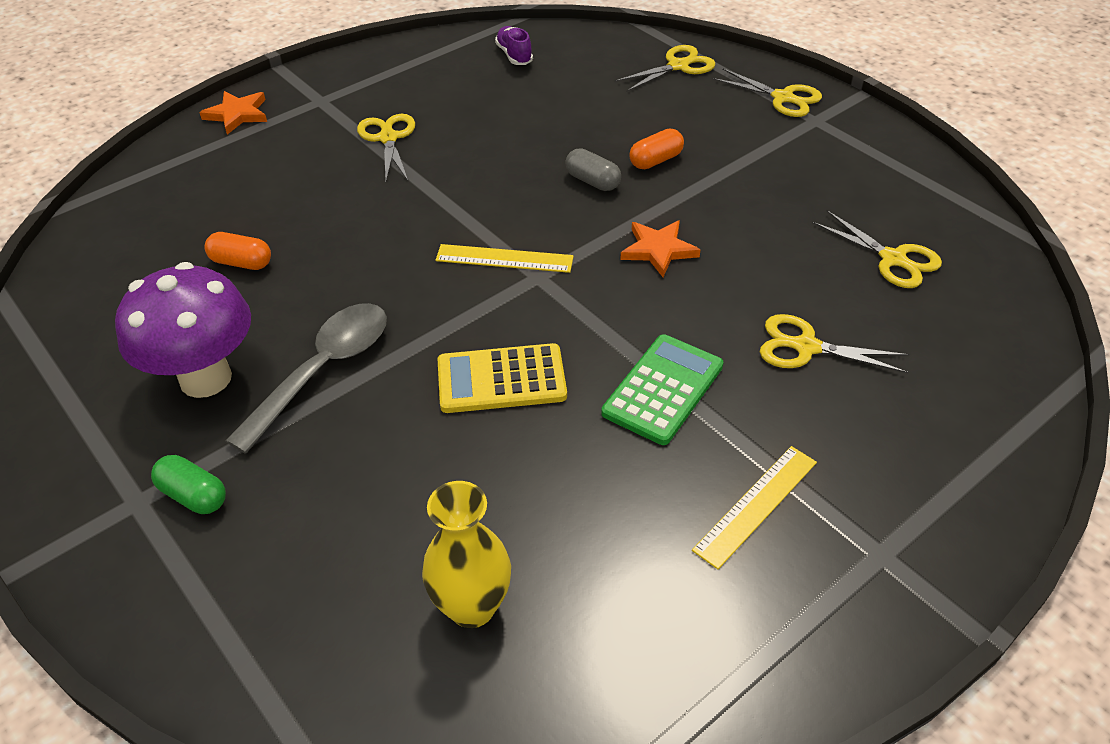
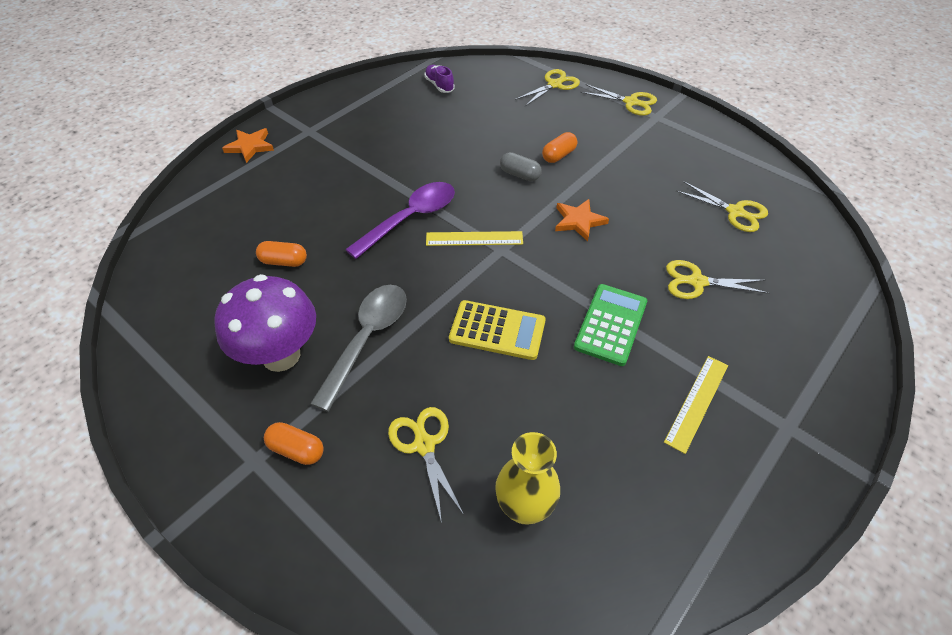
camera: 10 degrees left, 5 degrees up
(193, 495) = (297, 449): green capsule -> orange capsule
(388, 138) = (366, 155): yellow scissors -> yellow scissors (424, 445)
(425, 224) = (410, 218): none -> purple spoon
(501, 379) = (497, 330): yellow calculator -> yellow calculator turned 150 degrees counterclockwise

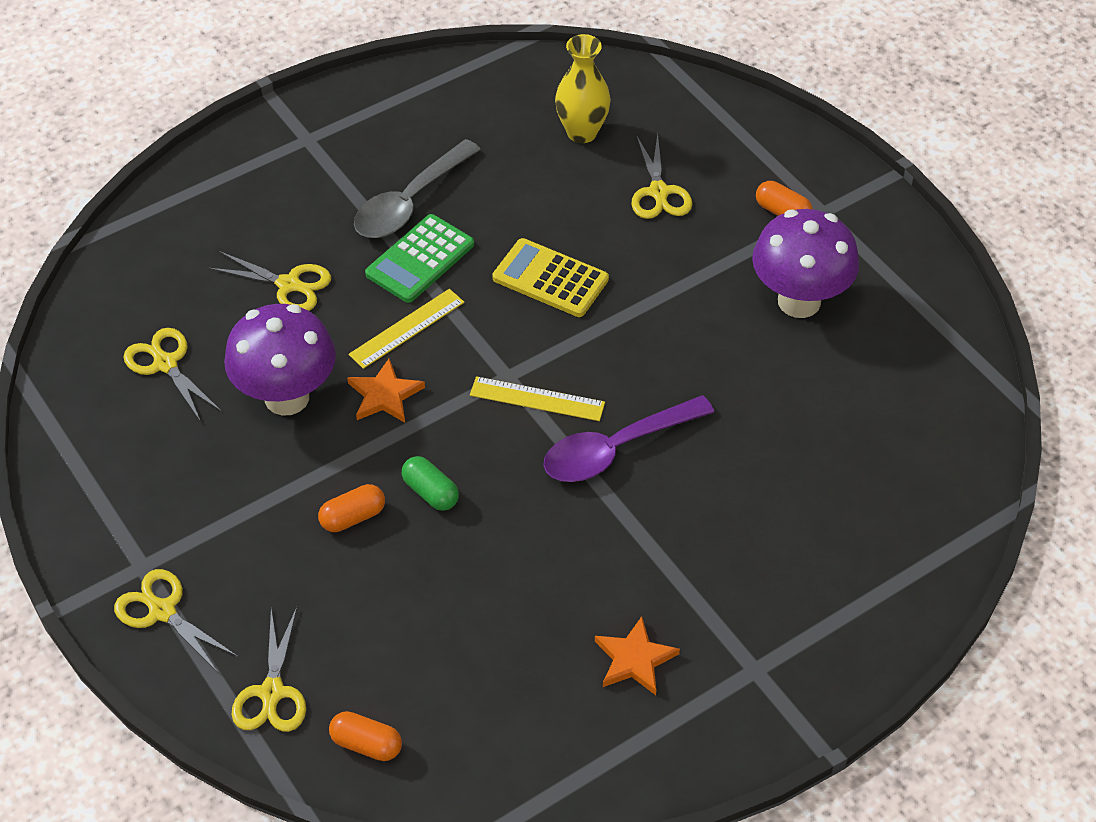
camera: 165 degrees left, 0 degrees up
(250, 146) = (858, 652): orange star -> orange star (634, 659)
(284, 261) = (797, 418): orange capsule -> orange capsule (366, 744)
(367, 339) = (700, 300): grey spoon -> grey spoon (409, 202)
(439, 85) = (492, 743): purple shoe -> none
(520, 175) = (430, 492): grey capsule -> green capsule
(554, 85) = (272, 692): yellow scissors -> yellow scissors turned 60 degrees counterclockwise
(641, 208) = (287, 397): none -> purple mushroom
(696, 402) = (378, 173): yellow ruler -> yellow ruler (407, 328)

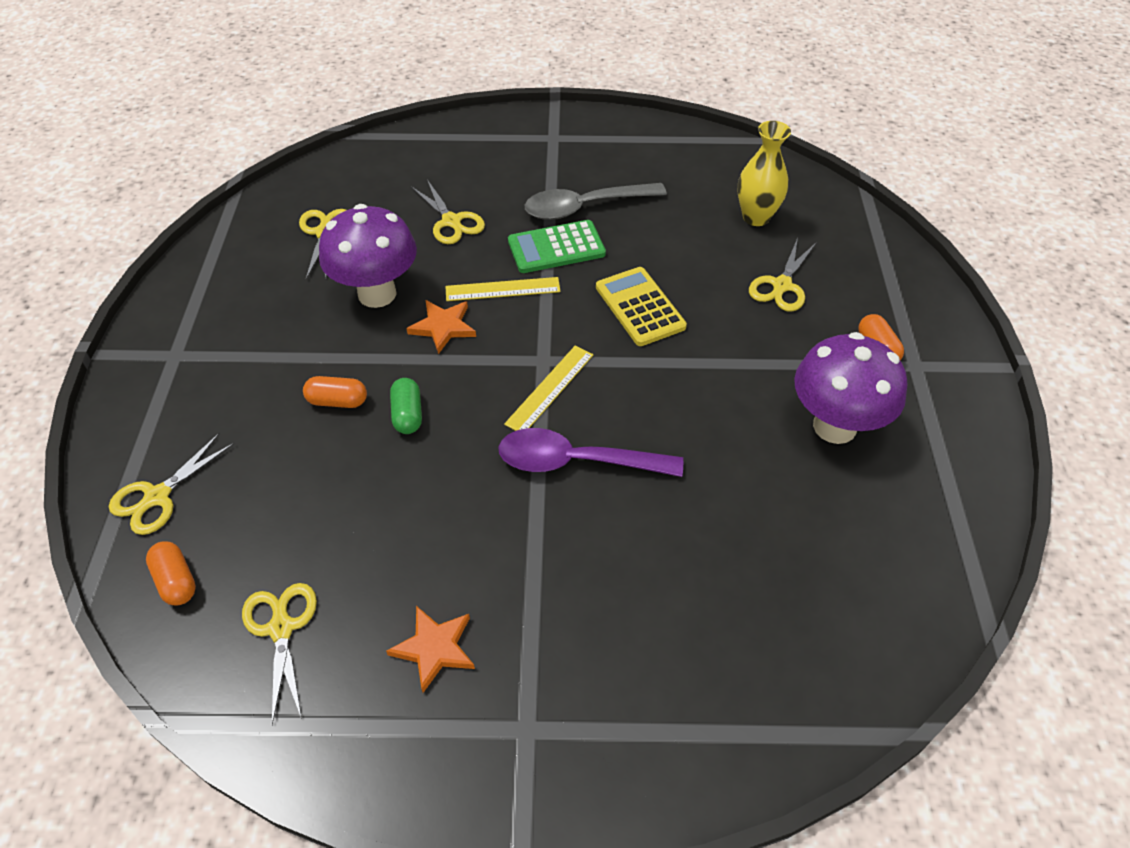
camera: 35 degrees right, 0 degrees up
(162, 611) = (153, 393): yellow scissors -> yellow scissors (281, 628)
(537, 399) = (550, 389): yellow ruler -> yellow ruler turned 75 degrees clockwise

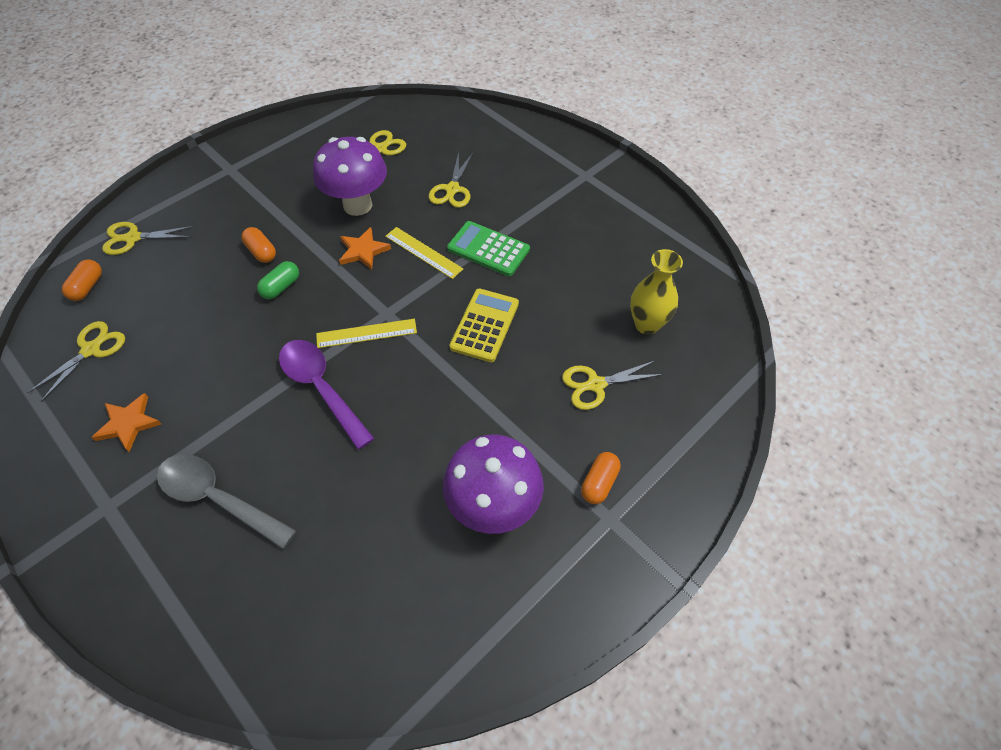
camera: 45 degrees right, 5 degrees up
(584, 207) = (541, 235): grey spoon -> grey spoon (218, 498)

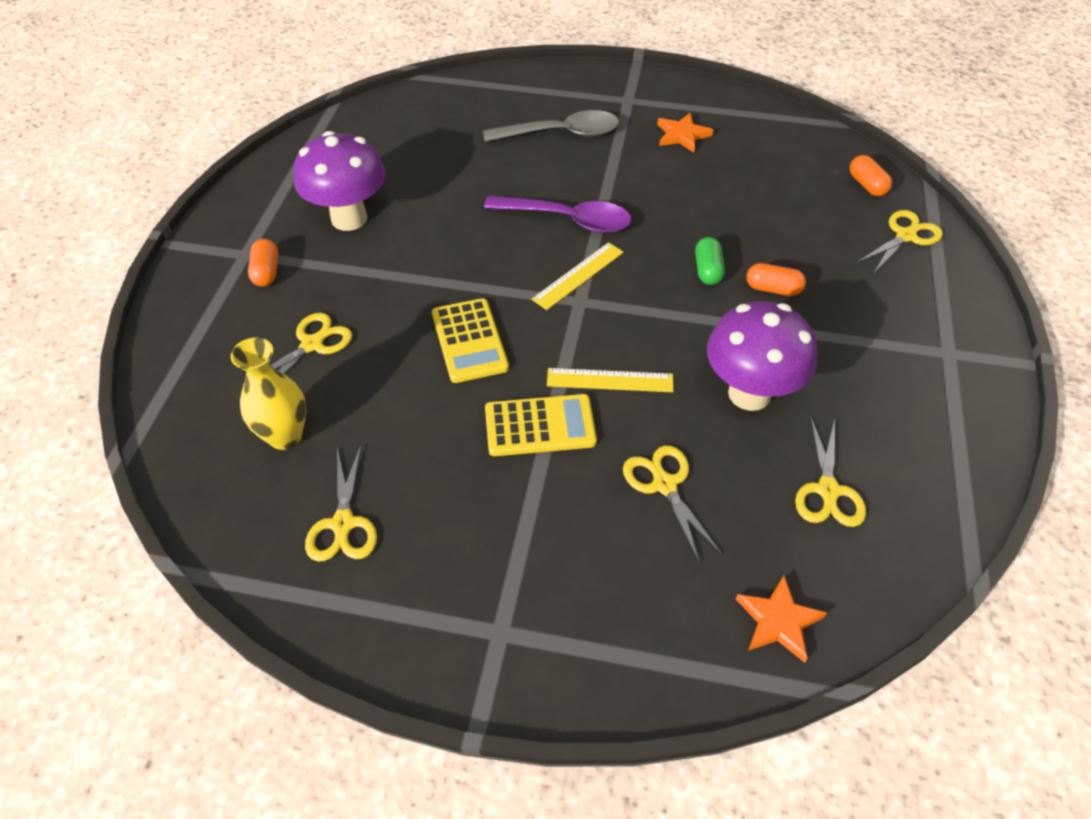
camera: 145 degrees right, 5 degrees down
(91, 350) = (784, 154): yellow scissors -> yellow scissors (343, 524)
(363, 251) = (675, 346): orange star -> orange star (778, 621)
(488, 249) = (540, 426): green calculator -> yellow calculator

